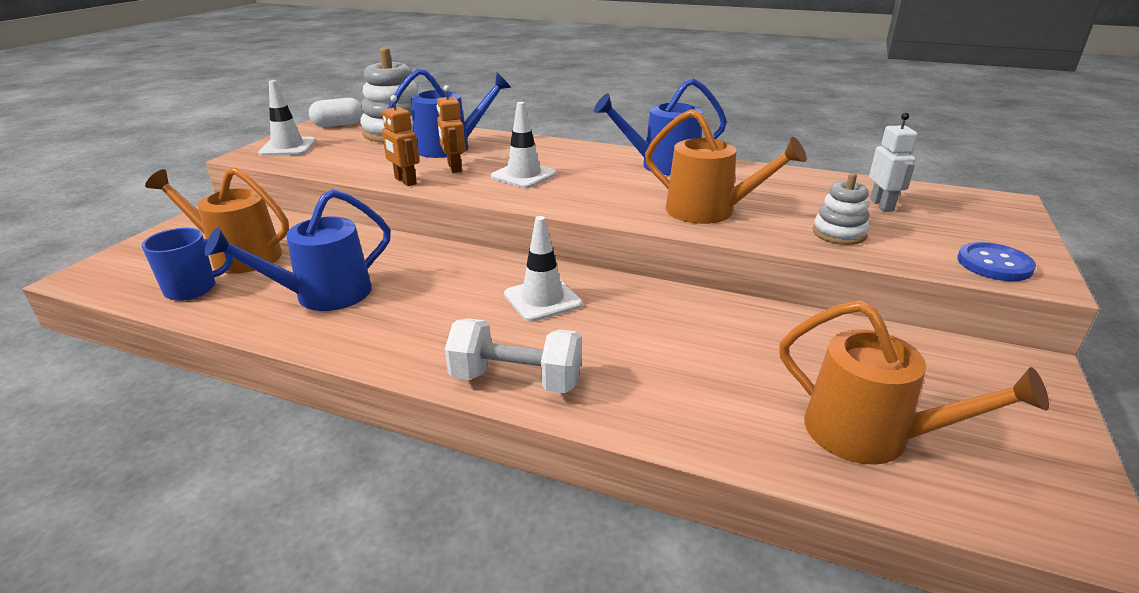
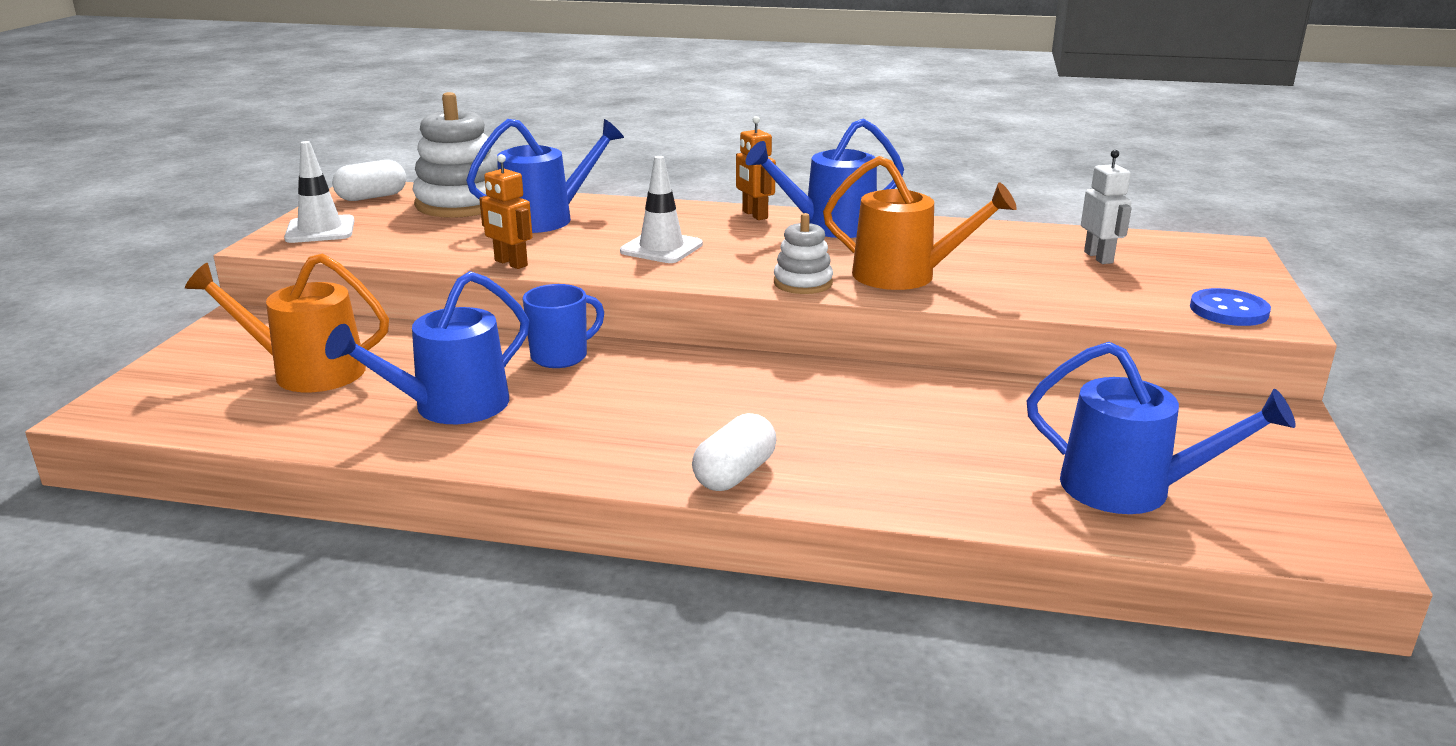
camera: 10 degrees left, 5 degrees down
(192, 289) = (271, 414): blue mug -> blue mug (561, 356)
(454, 168) = (566, 244): orange robot -> orange robot (754, 215)
(516, 380) = (734, 474): white dumbbell -> white capsule
(542, 299) = (728, 391): white traffic cone -> none
(839, 233) = (1059, 290): white stacking toy -> white stacking toy (803, 283)
(870, 435) = (1130, 489): orange watering can -> blue watering can

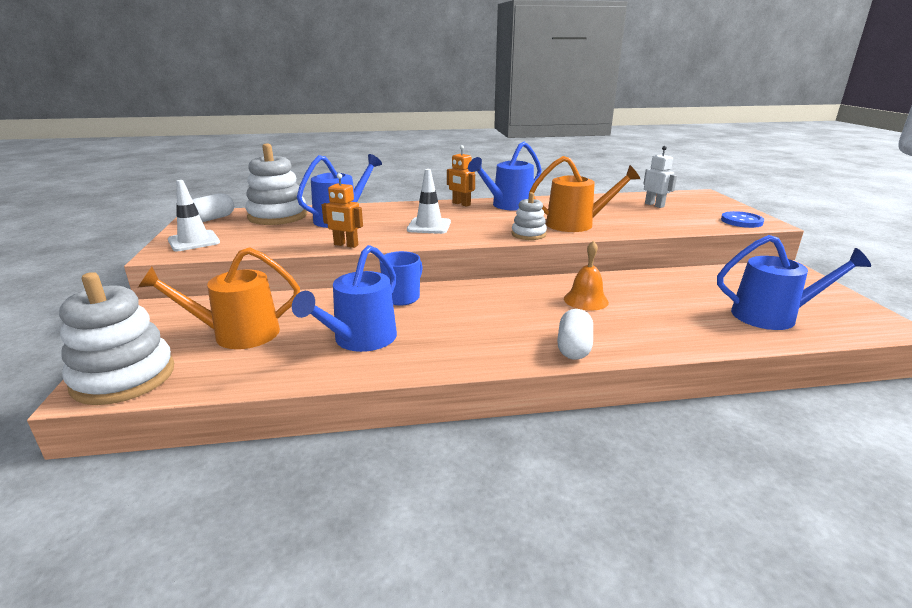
camera: 20 degrees left, 0 degrees up
(146, 402) = (124, 377): none -> white stacking toy
(834, 407) = (586, 300): none -> orange bell

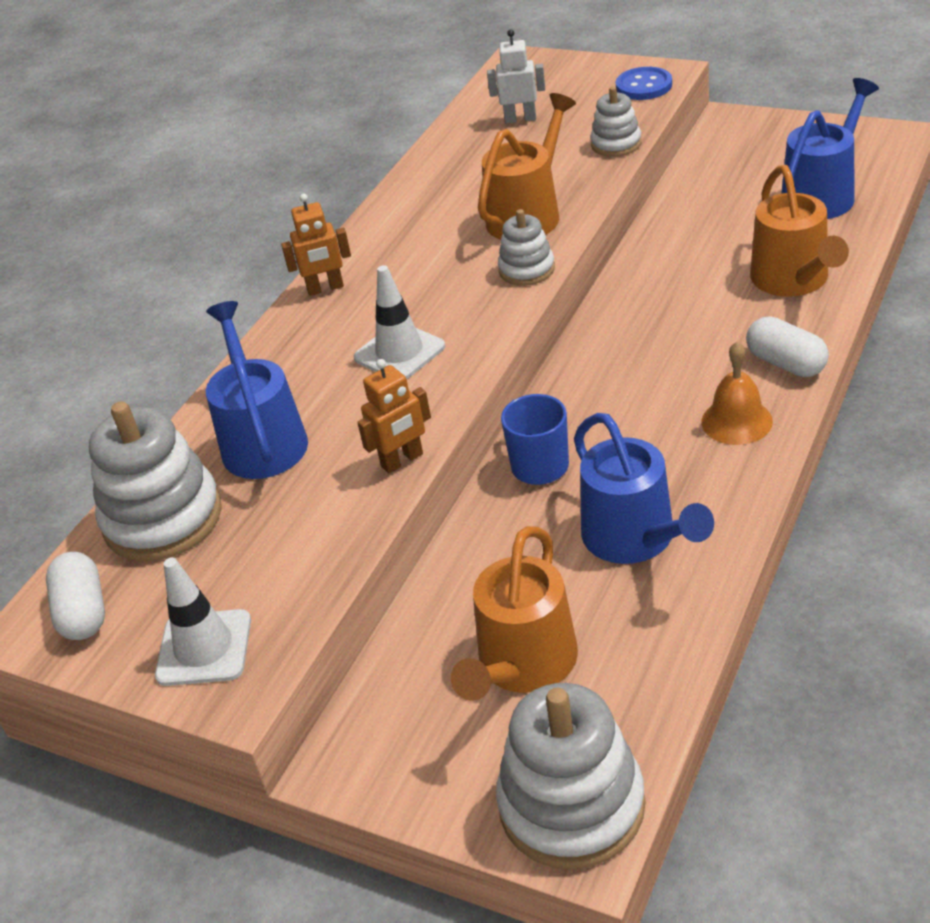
camera: 50 degrees left, 15 degrees up
(508, 205) = (384, 244): blue watering can -> none
(586, 300) = (681, 306): orange bell -> orange bell (736, 421)
(663, 329) = (793, 280): none -> orange watering can
(674, 227) = (616, 144): none -> white stacking toy

